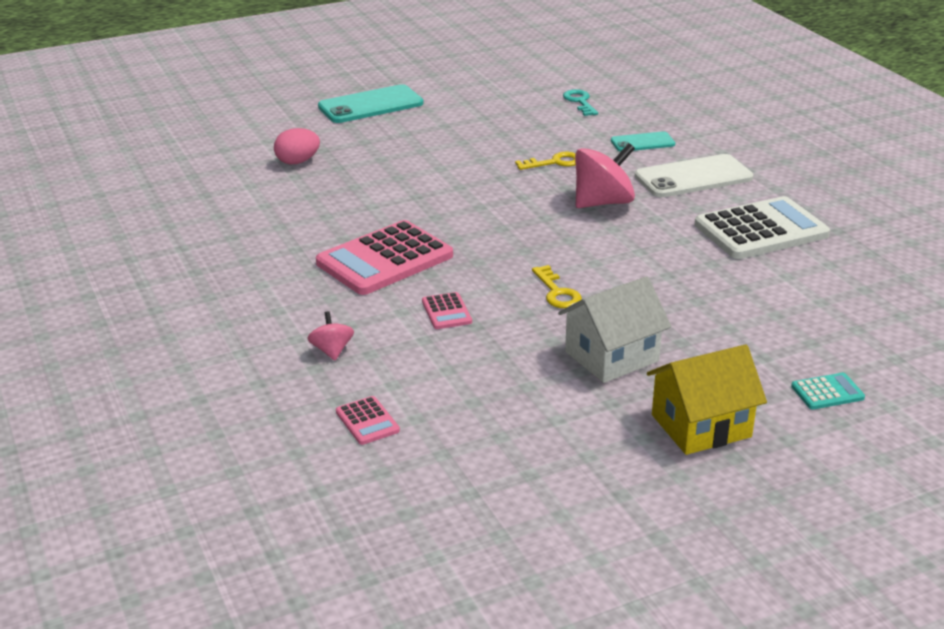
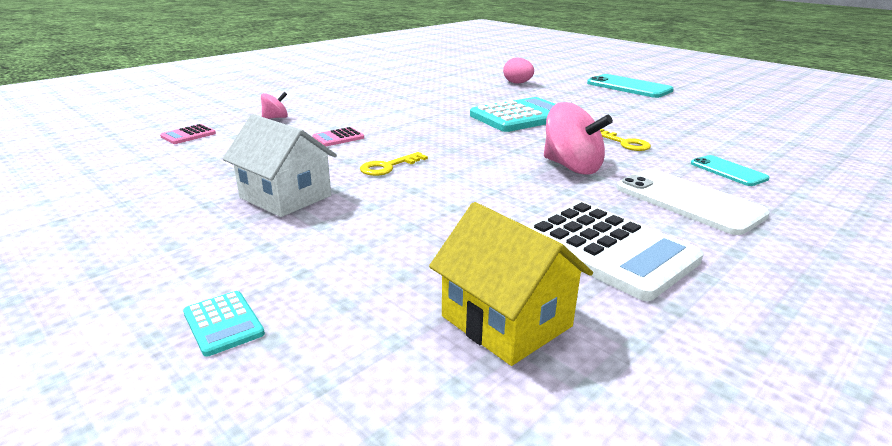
camera: 70 degrees right, 5 degrees down
(385, 259) = (403, 115): pink calculator -> none
(439, 191) = (521, 116): none -> turquoise calculator
(580, 102) = (766, 139): turquoise key -> none
(701, 426) = (160, 247): yellow house -> yellow house (506, 321)

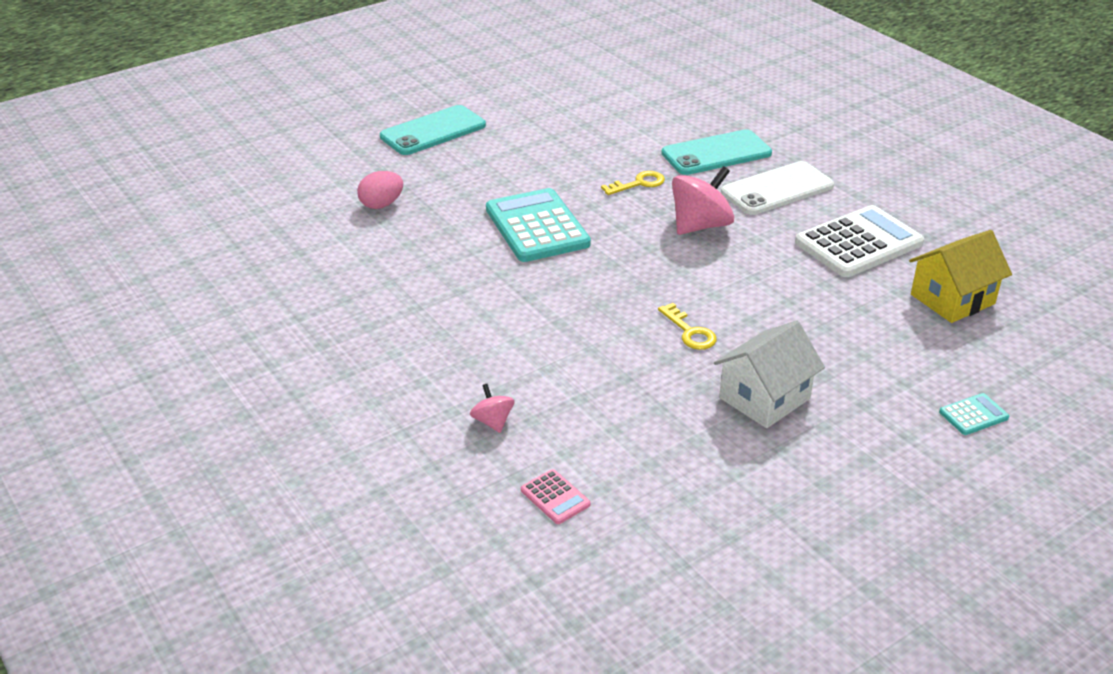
camera: 80 degrees left, 10 degrees up
(338, 138) = (590, 365): pink calculator -> none
(728, 171) = (716, 153): turquoise phone -> turquoise phone, size x1.74

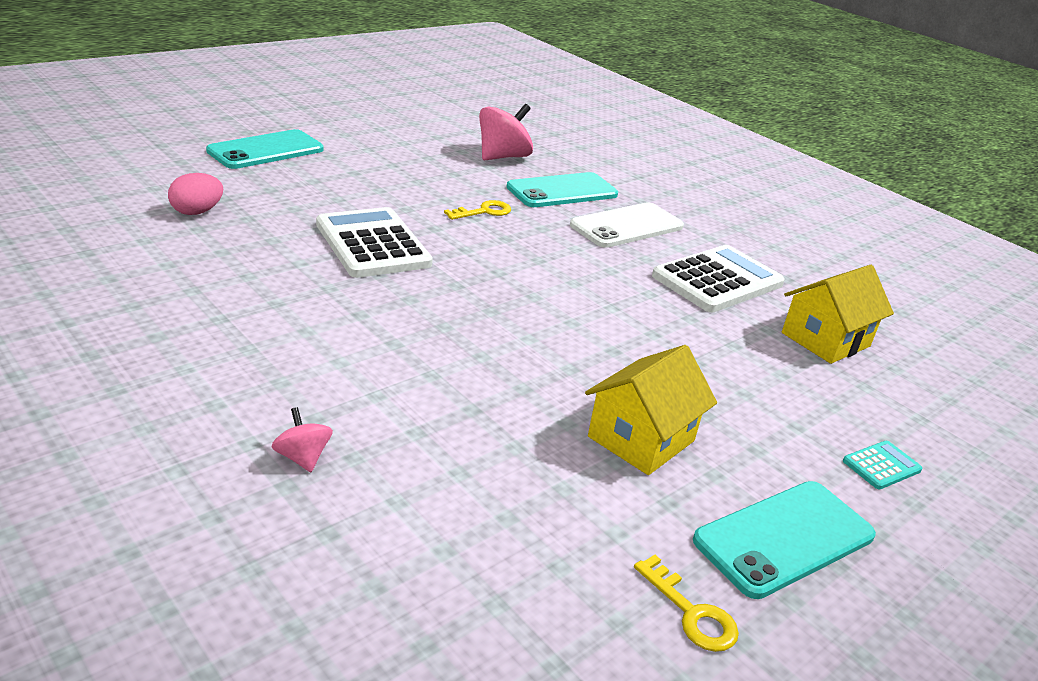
camera: 10 degrees left, 5 degrees down
(537, 227) = (372, 244): turquoise calculator -> white calculator
(555, 497) = (380, 563): pink calculator -> none
(690, 332) = (547, 360): yellow key -> yellow key (691, 613)
(700, 225) = (551, 254): pink spinning top -> pink spinning top (503, 157)
(764, 398) = (641, 439): white house -> yellow house
(872, 475) = (784, 538): none -> turquoise phone

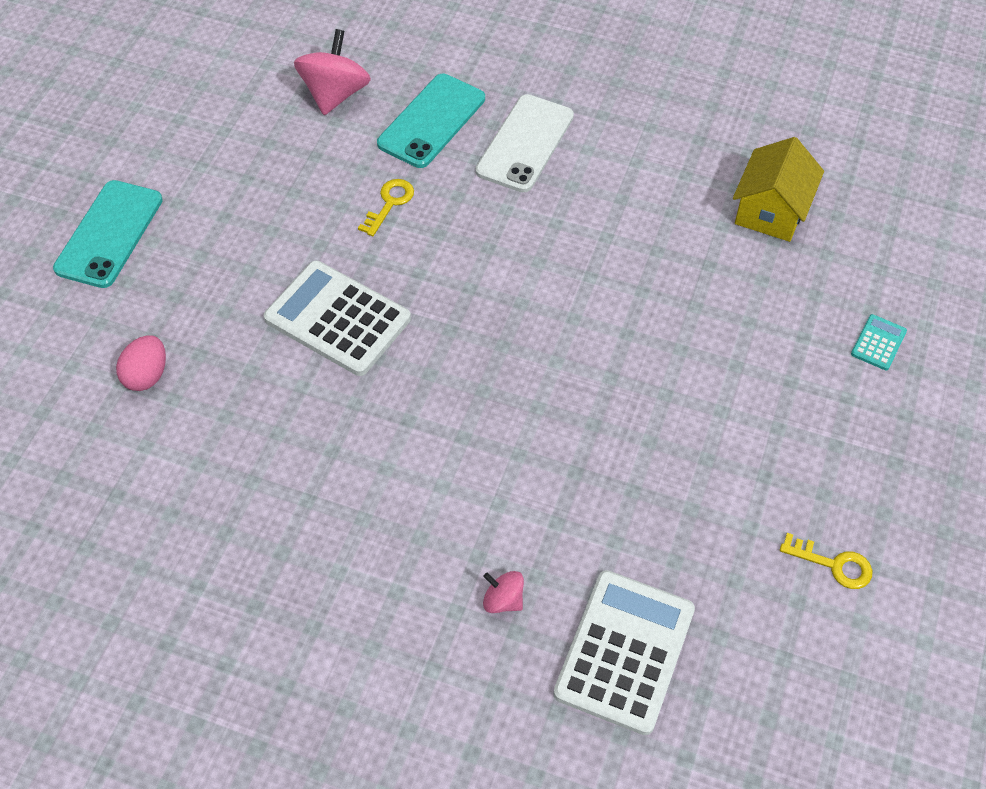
camera: 25 degrees left, 25 degrees up
(641, 439) = (709, 423): yellow house -> none
(717, 280) = (647, 180): white calculator -> white calculator (624, 652)
(784, 538) = (852, 460): turquoise phone -> none

